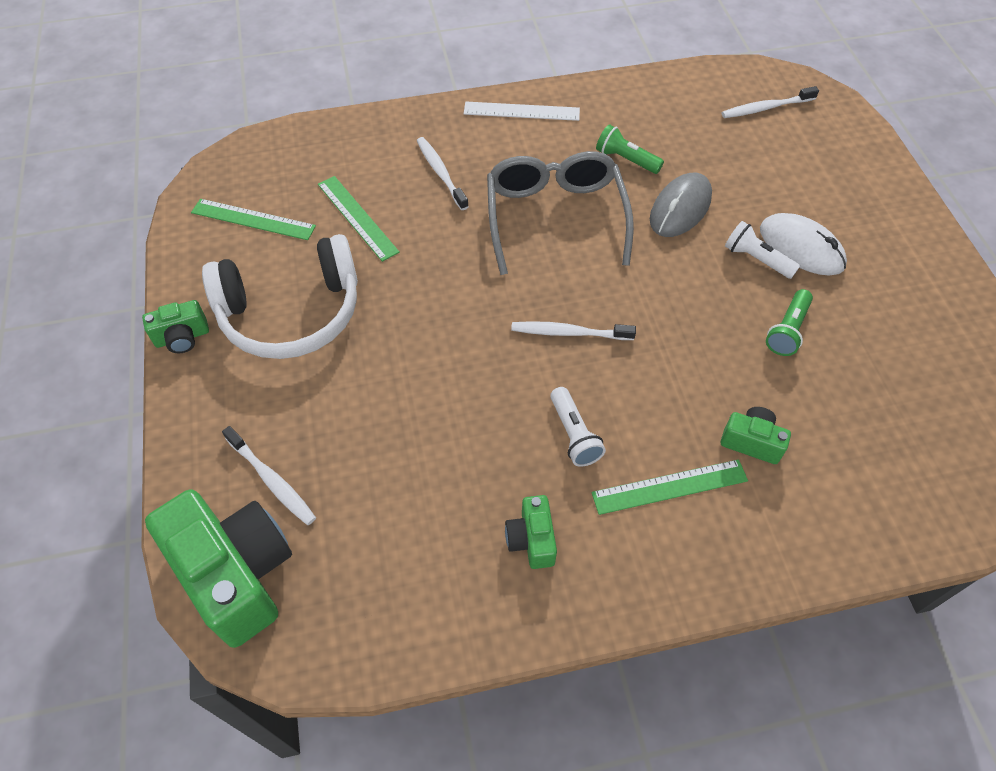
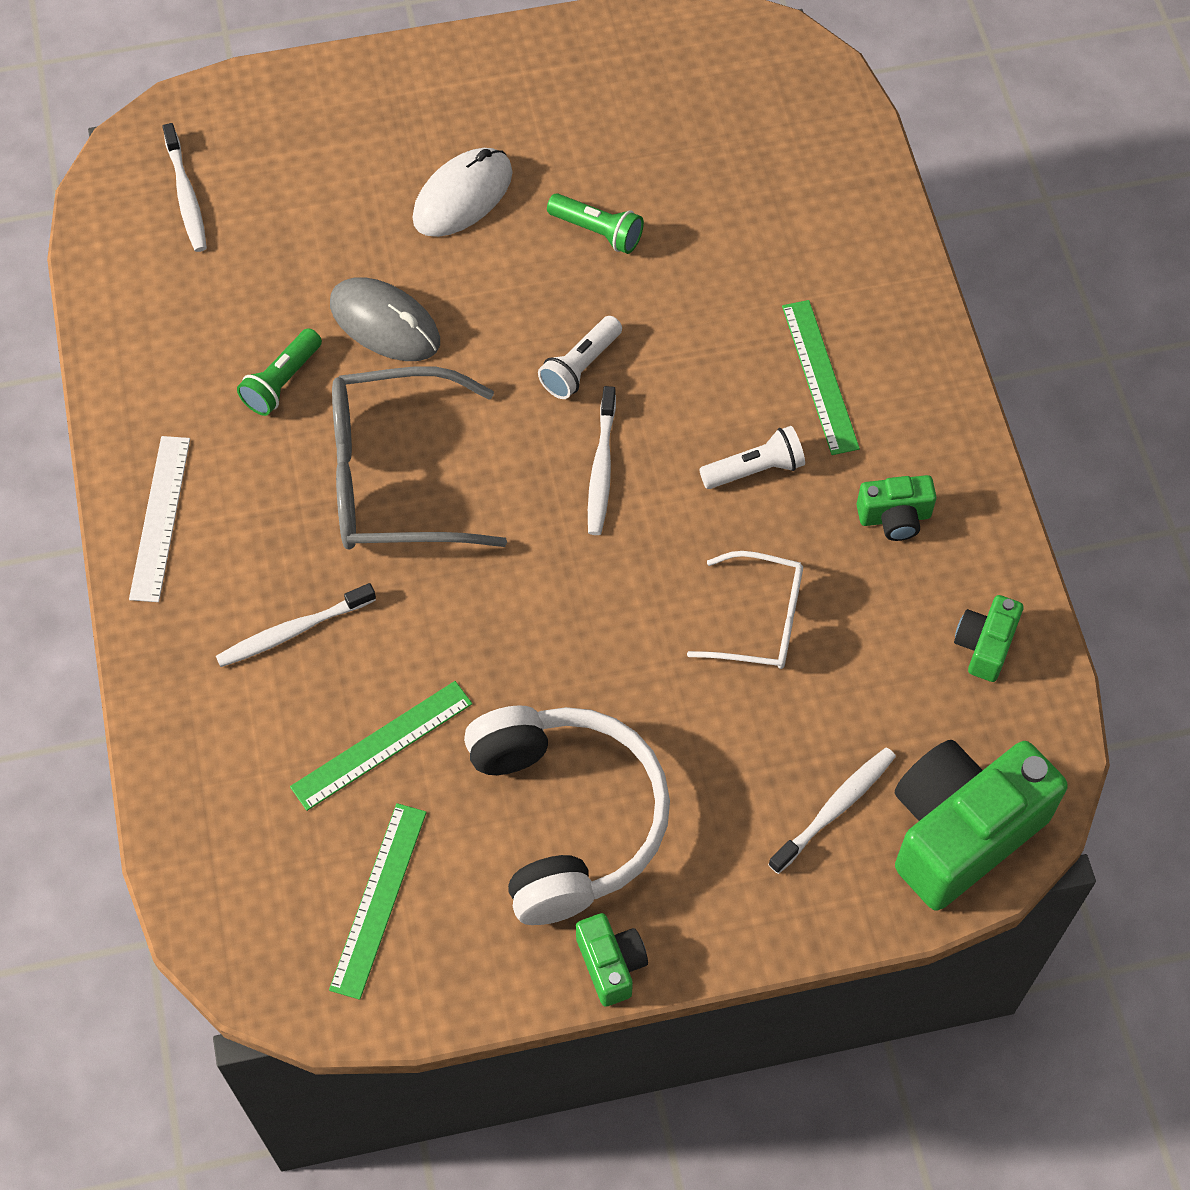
camera: 90 degrees left, 5 degrees up
(437, 433) = (759, 621): none -> white glasses
(751, 442) = (757, 290): green camera -> green camera (984, 645)
(756, 259) = (481, 248): white flashlight -> white flashlight (580, 367)

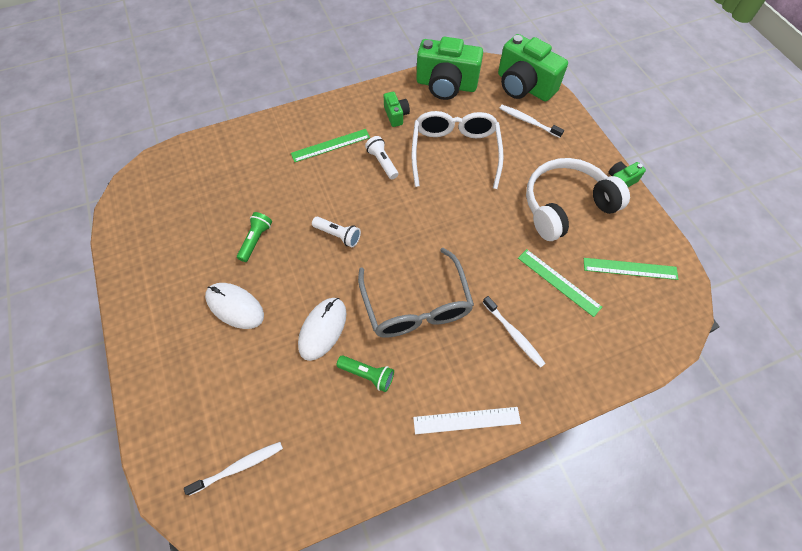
camera: 100 degrees left, 0 degrees up
(385, 323) = (323, 329): grey mouse -> white mouse
(601, 468) = (393, 218): white toothbrush -> none
(759, 621) = (455, 153): white glasses -> white glasses, size x1.70
(984, 645) = (446, 85): green camera -> green camera, size x2.10

